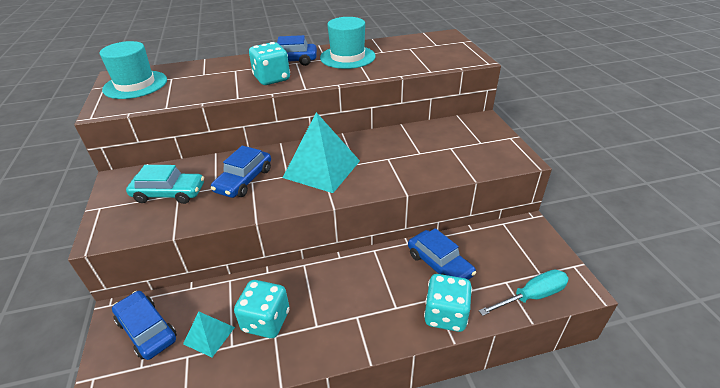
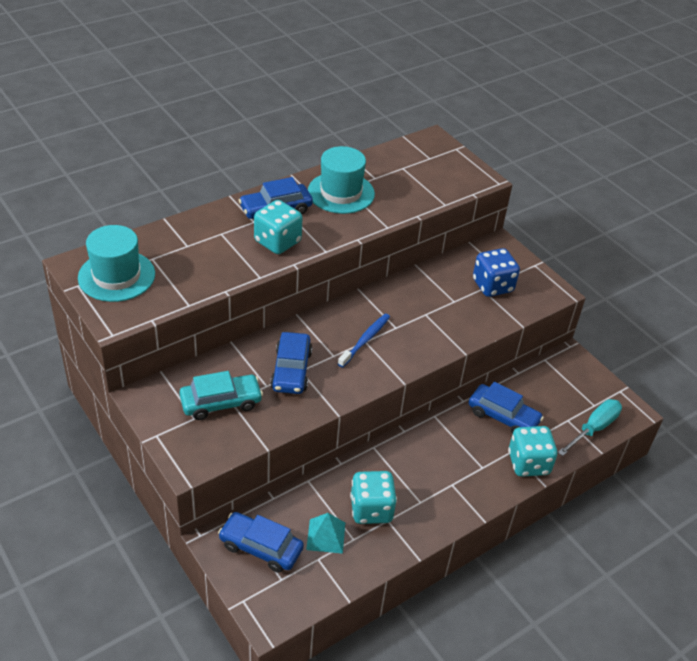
camera: 25 degrees left, 5 degrees up
(322, 169) = (365, 340): turquoise pyramid -> blue toothbrush
(461, 147) = (492, 286): none -> blue dice

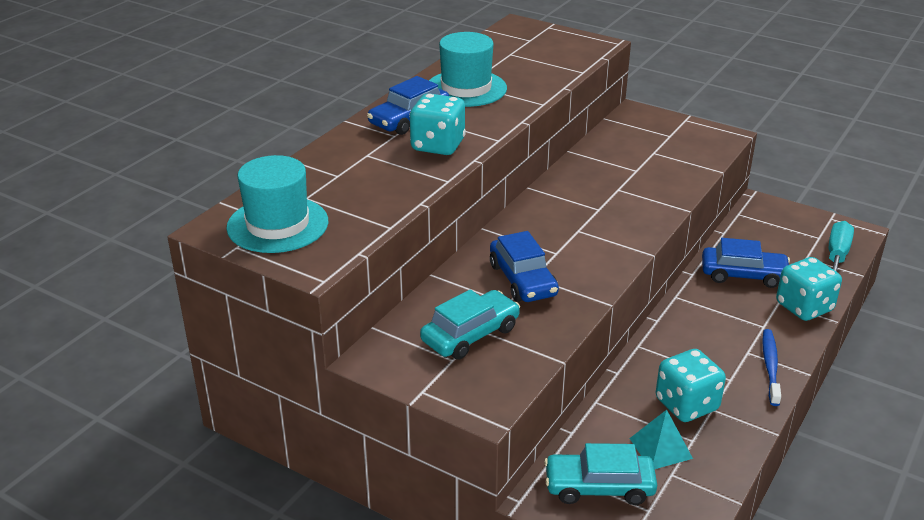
camera: 20 degrees left, 10 degrees down
(261, 547) = (599, 486): blue car -> turquoise car
(365, 340) = (577, 229): blue toothbrush -> blue toothbrush (770, 367)
(492, 286) = (662, 147): blue dice -> none

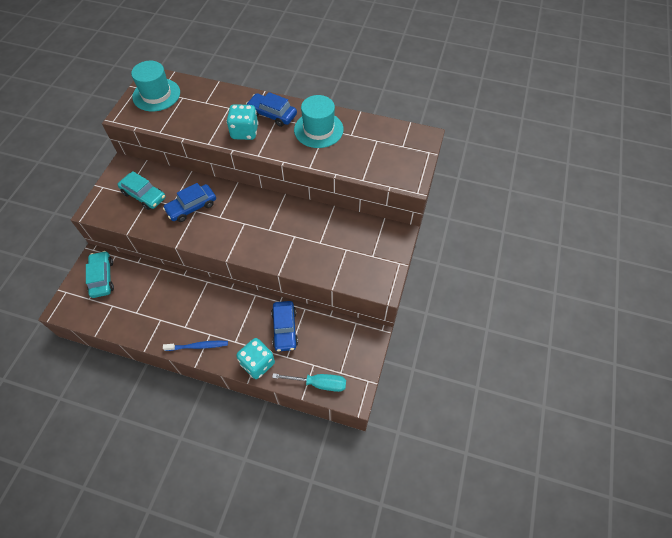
camera: 75 degrees right, 25 degrees up
(660, 448) = (129, 299): turquoise pyramid -> none
(686, 405) = (161, 308): turquoise dice -> none

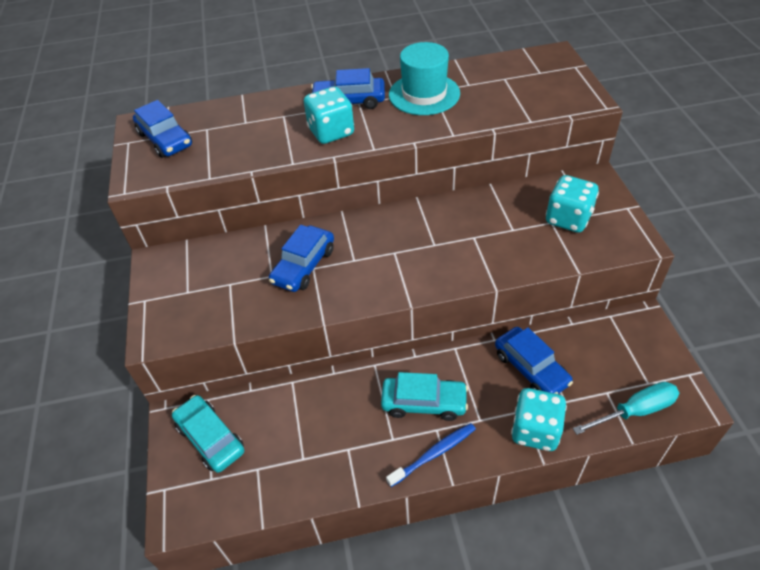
camera: 25 degrees left, 10 degrees down
(144, 195) = (219, 283): turquoise car -> turquoise car (424, 403)
(156, 95) = (165, 139): turquoise hat -> blue car
(357, 252) = (568, 219): none -> turquoise dice

